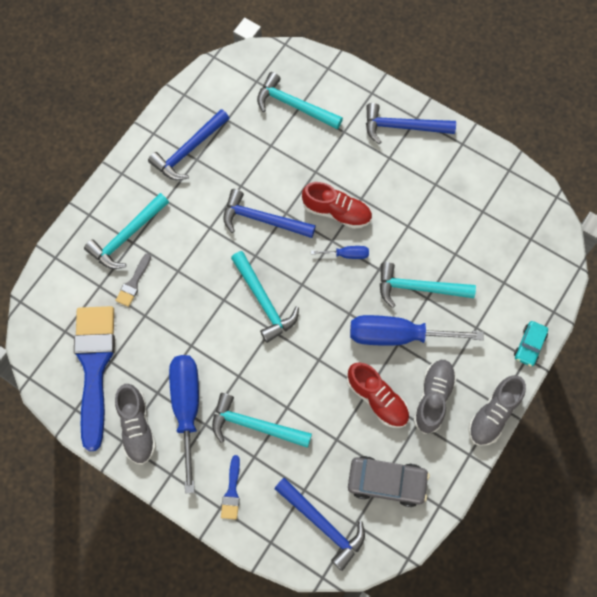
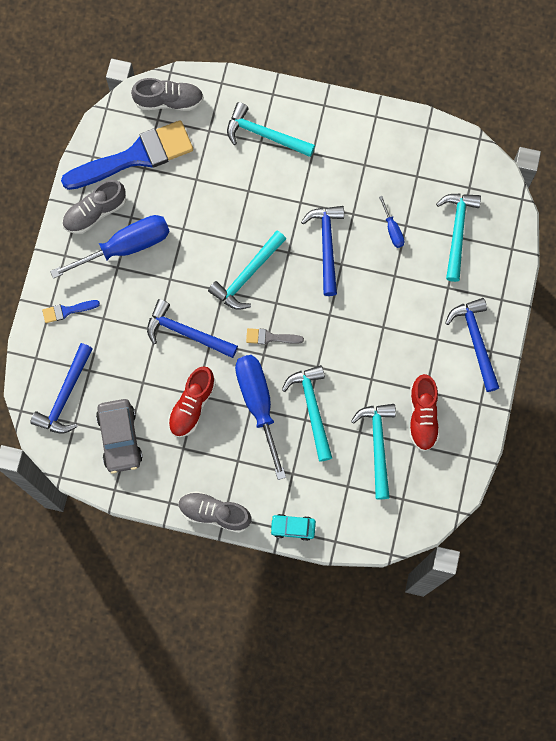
camera: 70 degrees right, 5 degrees up
(133, 283) = (222, 158): grey brush -> grey brush (270, 337)
(188, 150) = (371, 154): blue hammer -> blue hammer (186, 332)
(254, 425) = (131, 308): turquoise hammer -> turquoise hammer (378, 445)
(336, 212) = (360, 309): red shoe -> red shoe (422, 416)
(347, 254) = (321, 333): blue screwdriver -> blue screwdriver (392, 230)
(433, 398) = (210, 455): grey shoe -> grey shoe (169, 101)

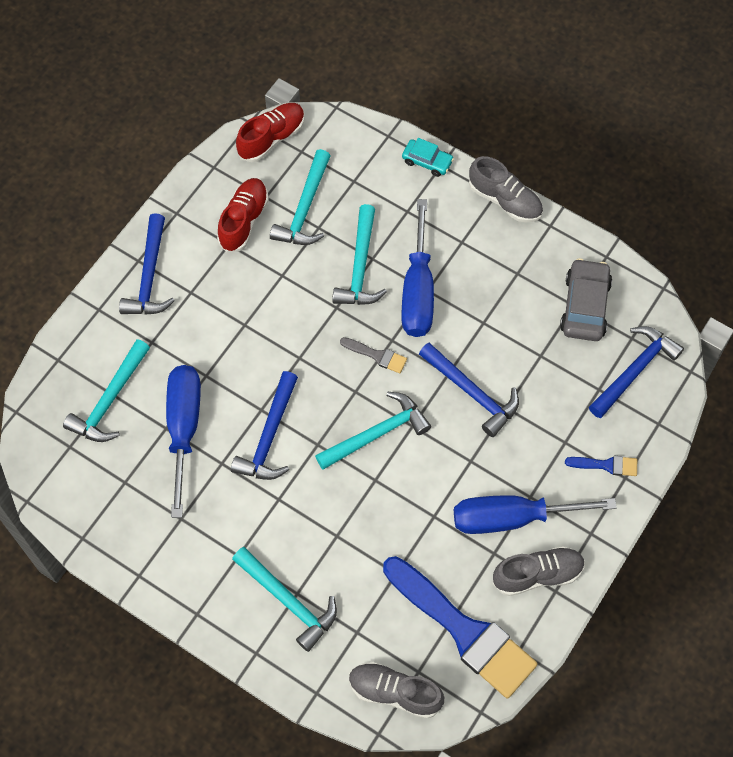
camera: 160 degrees left, 10 degrees down
(135, 156) = (464, 630): blue brush -> blue brush turned 135 degrees counterclockwise
(192, 405) = (492, 313): red shoe -> red shoe (272, 138)
(392, 230) = (184, 428): blue screwdriver -> blue screwdriver, size x2.20

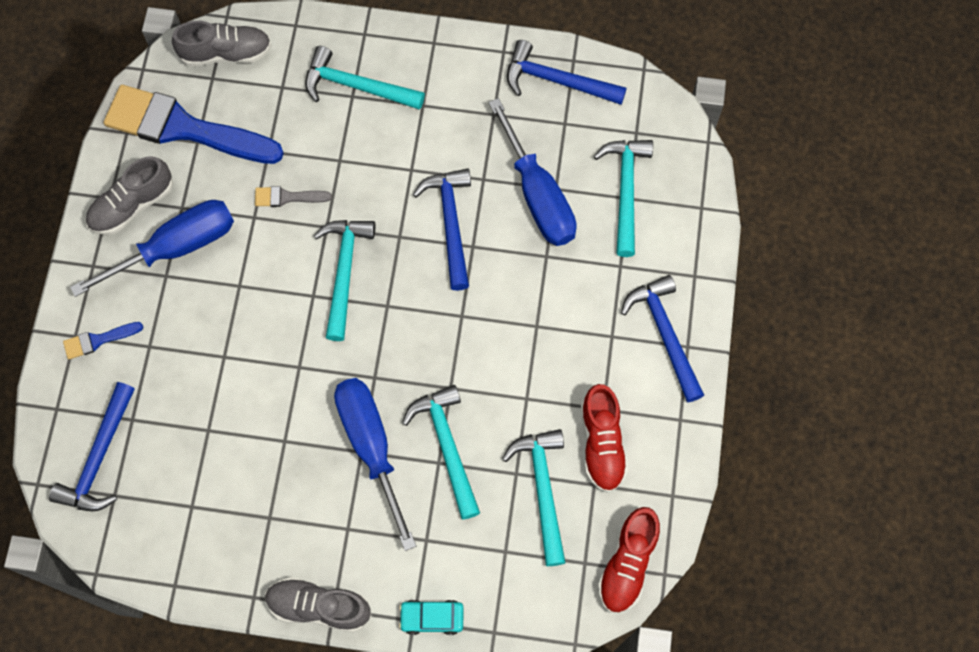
camera: 155 degrees right, 5 degrees up
(377, 355) = (382, 353): grey brush -> grey brush (287, 197)
(377, 434) = (344, 272): turquoise hammer -> turquoise hammer turned 150 degrees clockwise
(472, 393) = (265, 356): blue hammer -> blue hammer (556, 80)
(584, 306) = (179, 510): grey car -> none

